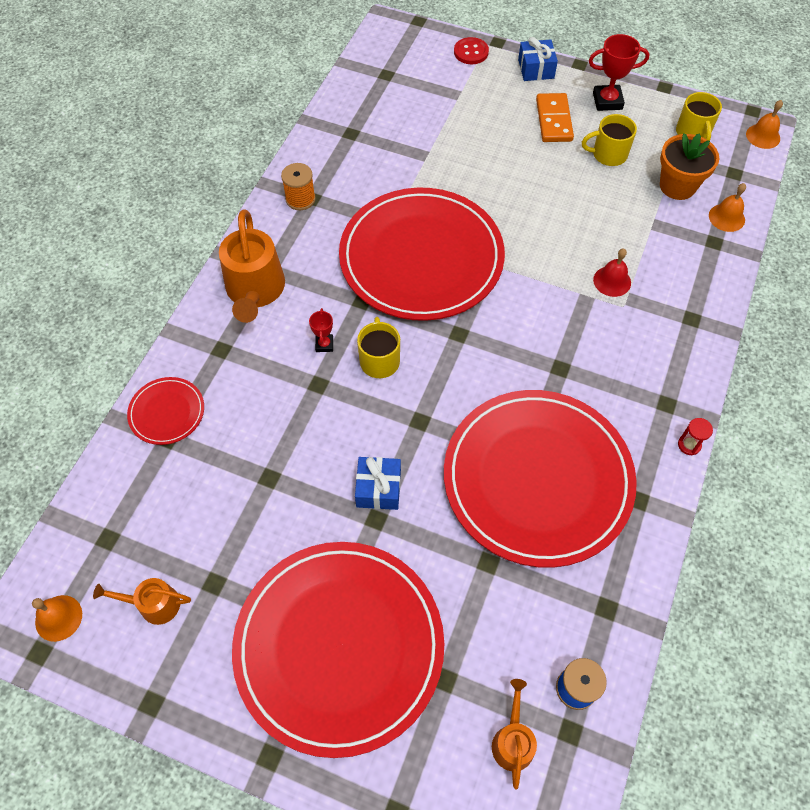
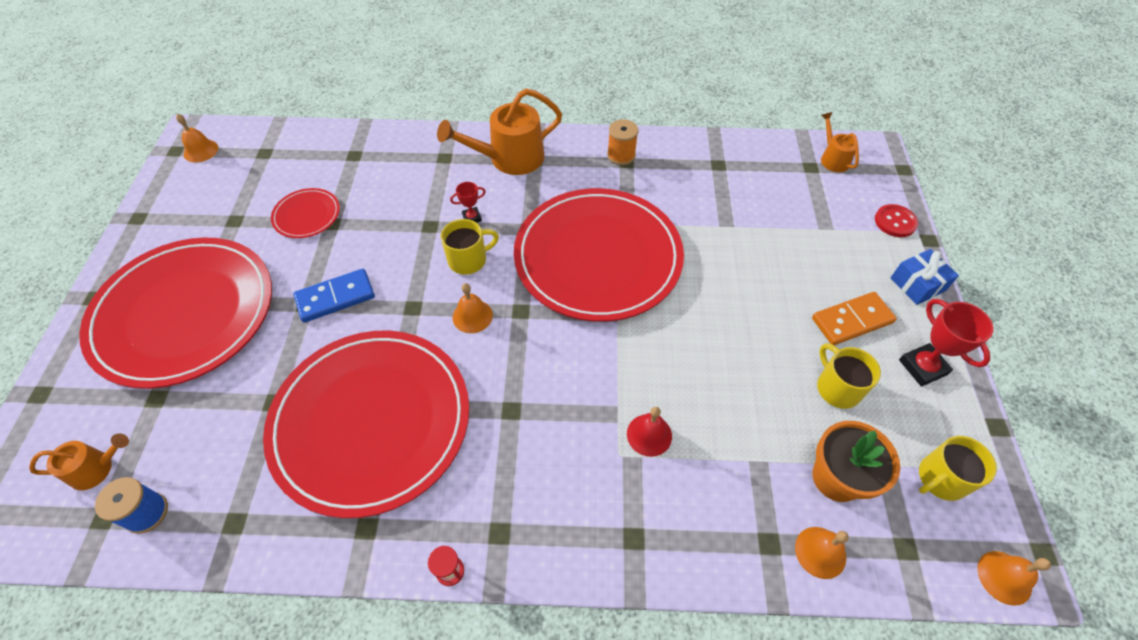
camera: 70 degrees right, 5 degrees down
(154, 604) = (214, 194): orange watering can -> orange watering can (833, 159)
(167, 412) = (377, 147): red plate -> red plate (307, 215)
(378, 488) = (335, 297): blue gift -> blue domino
(450, 373) = (472, 316): none -> orange bell

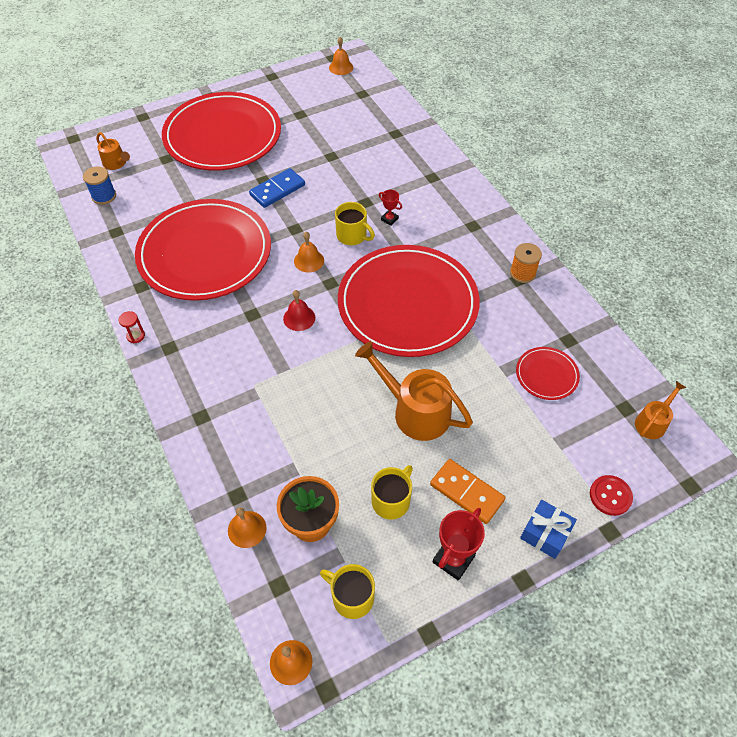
camera: 60 degrees right, 0 degrees up
(307, 215) = (328, 141): red plate -> red plate (546, 375)
(335, 297) = (277, 190): blue domino -> blue domino turned 75 degrees counterclockwise
(510, 158) = (462, 211): orange watering can -> orange watering can (415, 411)
(649, 435) = (278, 395): red bell -> red bell (299, 318)

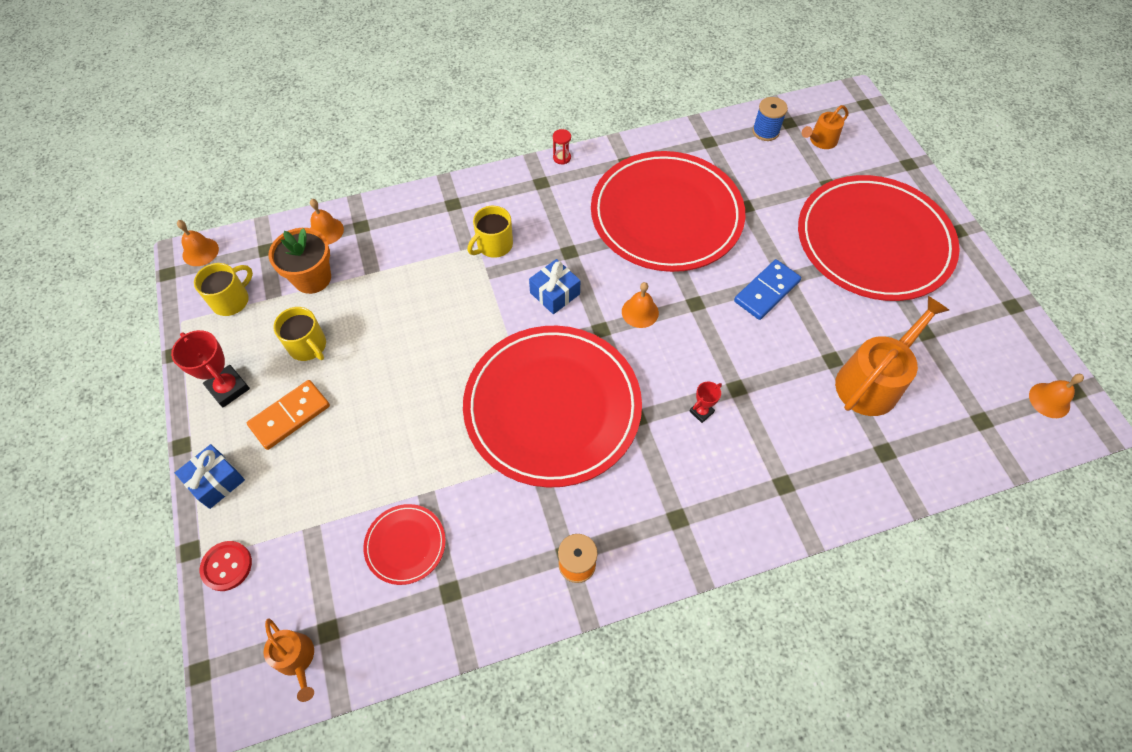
camera: 100 degrees right, 5 degrees up
(277, 190) = (766, 291): blue domino -> blue domino turned 75 degrees clockwise
(299, 318) = (555, 293): red bell -> blue gift
(352, 236) = (675, 363): yellow mug -> yellow mug (494, 245)
(415, 411) = (401, 386): orange watering can -> orange watering can (872, 381)

